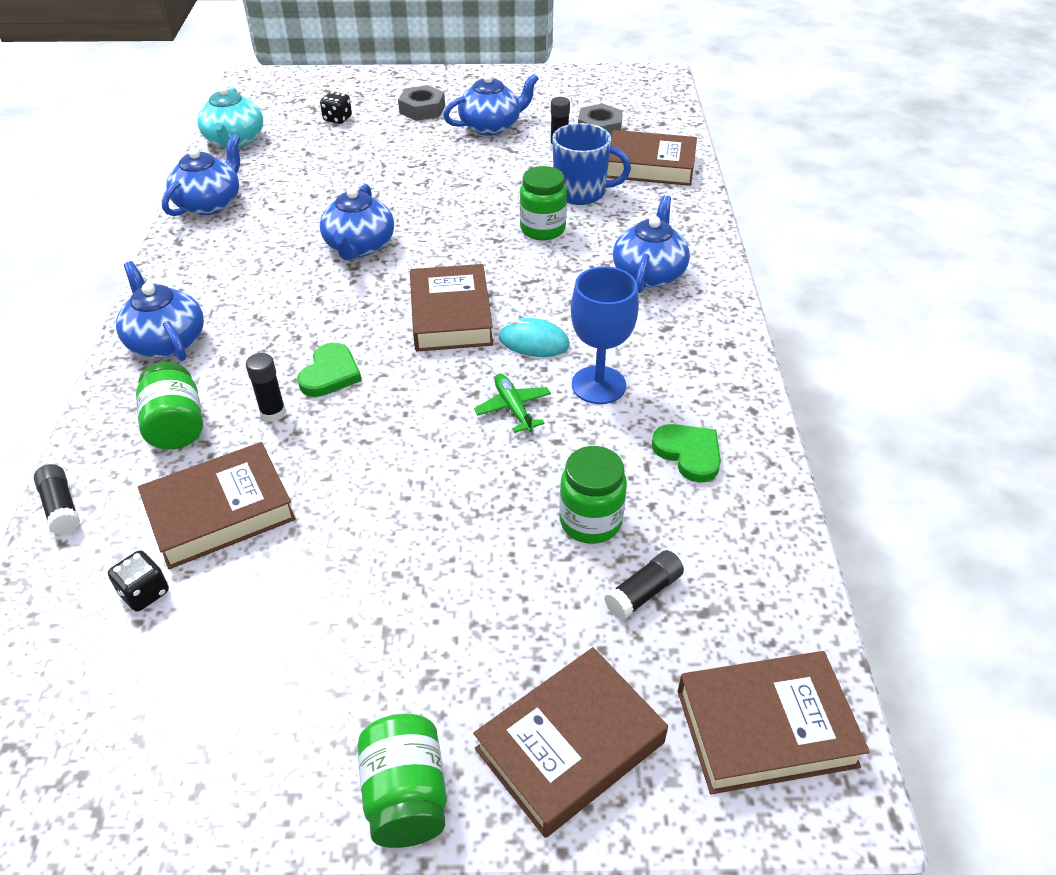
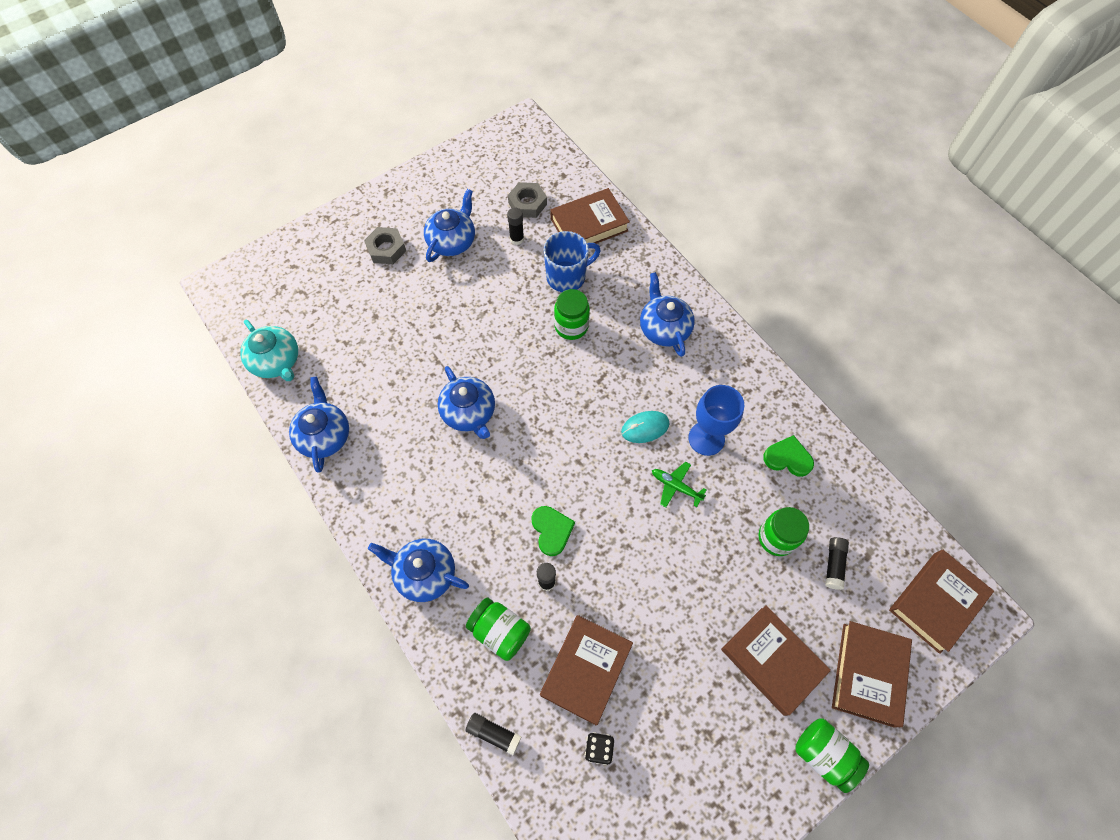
camera: 35 degrees left, 20 degrees up
(337, 119) = (333, 294): black dice -> none
(451, 315) = (580, 437): brown book -> brown book (772, 660)

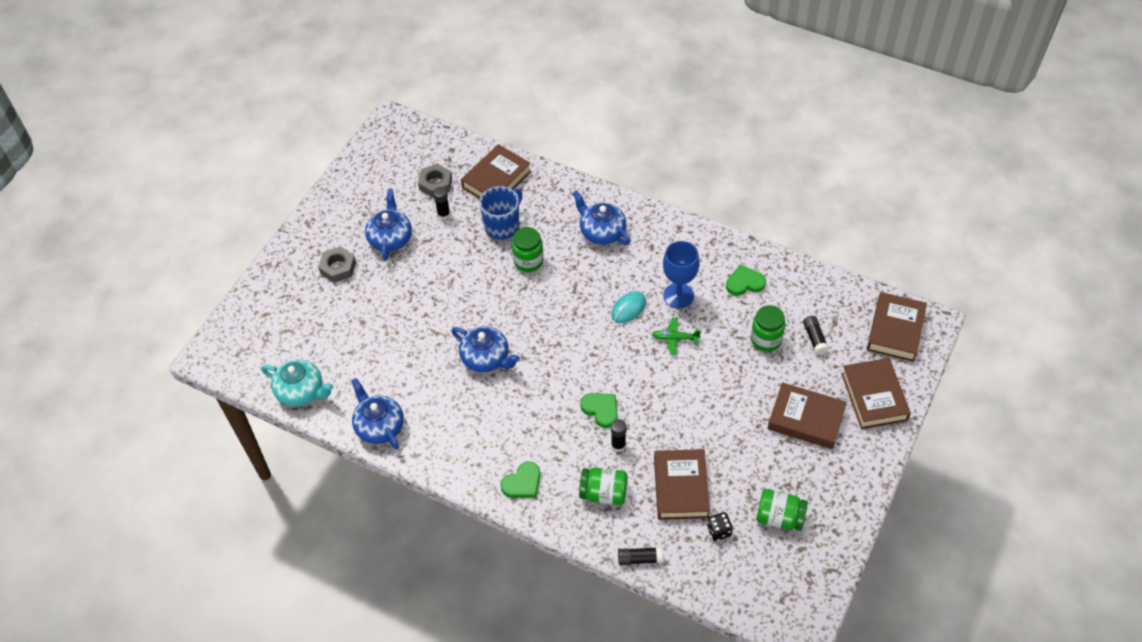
camera: 25 degrees left, 10 degrees down
(424, 573) = (522, 483): blue teapot -> green heart
(823, 754) = (871, 459): green jar -> green jar (779, 517)

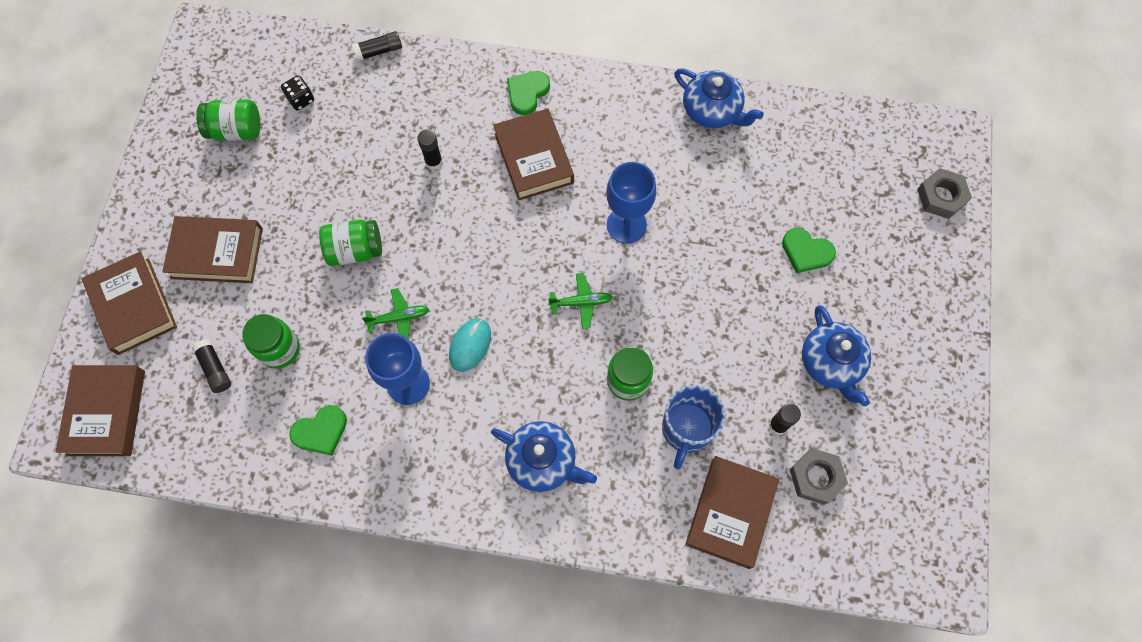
camera: 160 degrees right, 15 degrees up
(301, 391) = (822, 125): turquoise teapot -> none
(338, 267) = (875, 298): grey nut -> grey nut (941, 196)
(486, 358) = (626, 225): blue teapot -> blue goblet
(541, 315) = (581, 302): none -> green plane
(601, 410) = (466, 198): green heart -> green heart (806, 252)
(603, 493) = (435, 105): green jar -> green jar (355, 250)
(681, 487) = (351, 134): brown book -> brown book (533, 158)

